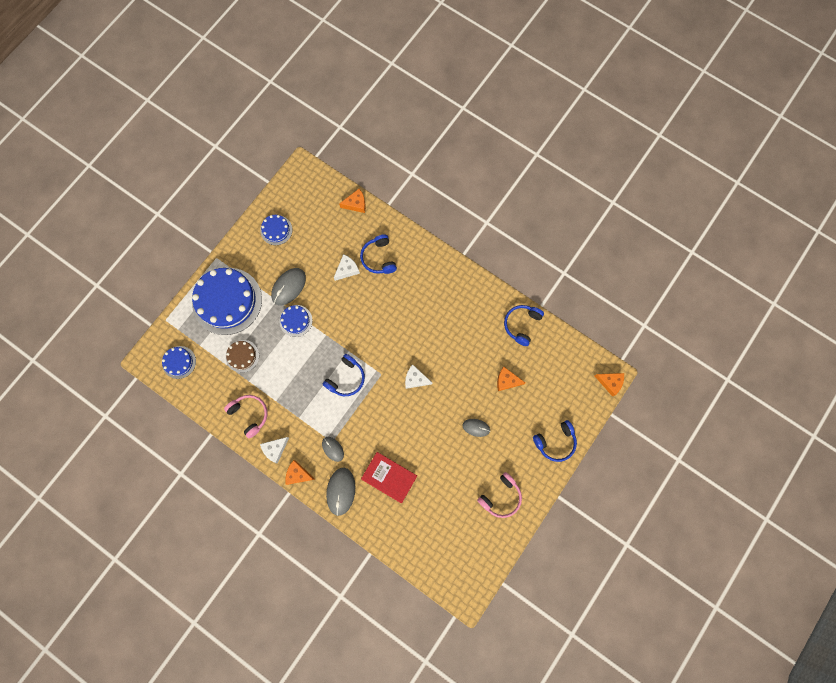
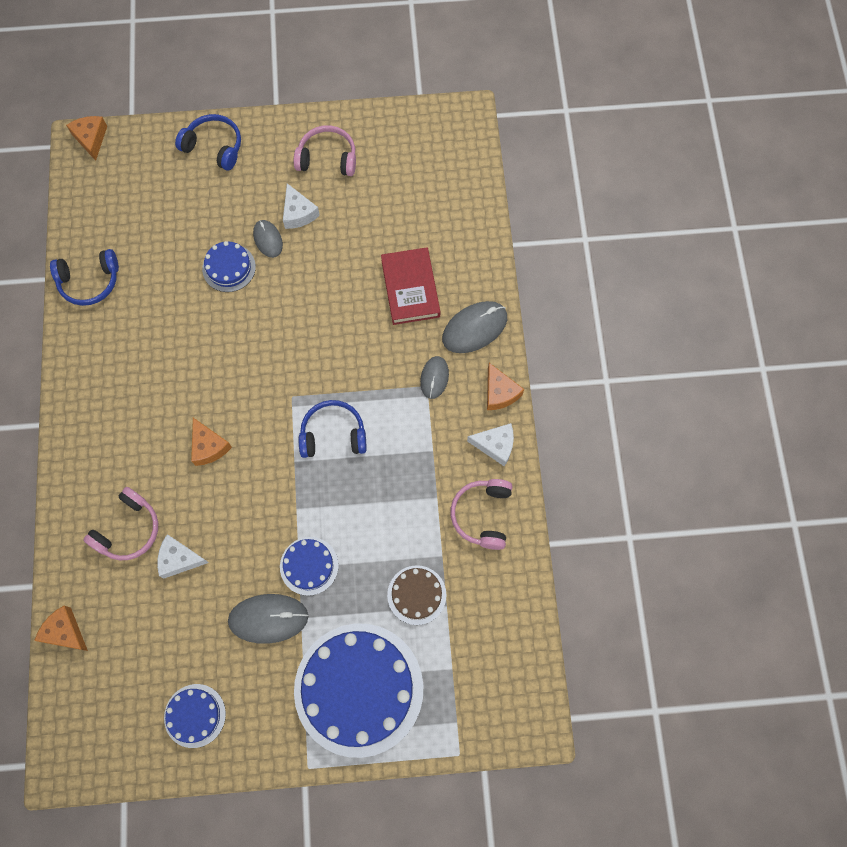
camera: 130 degrees left, 5 degrees down
(179, 362) = (498, 675): blue cake -> blue cake (229, 268)
(379, 258) = (128, 530): blue headphones -> pink headphones
(415, 379) = (264, 351): white cheese -> white cheese (298, 213)
(507, 381) = (179, 247): orange cheese -> orange cheese (208, 446)

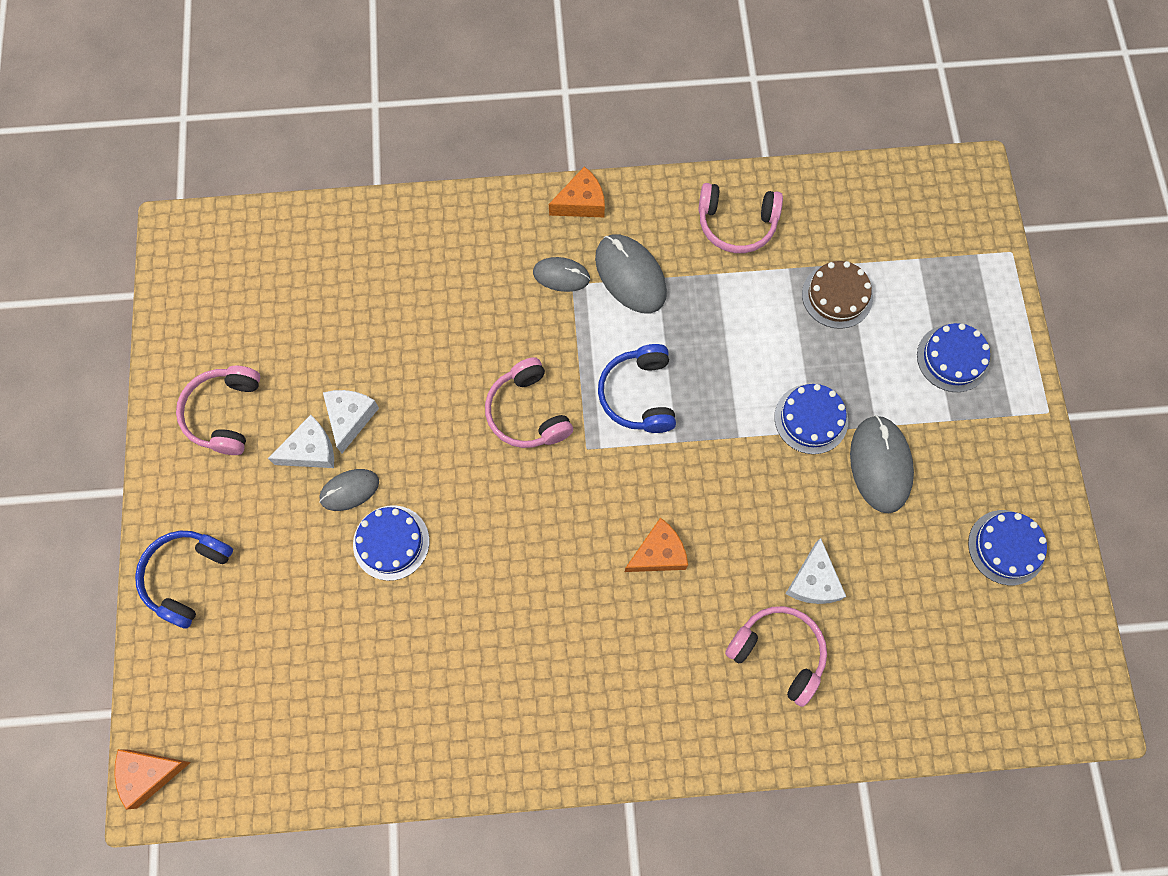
camera: 90 degrees left, 0 degrees up
(65, 632) = (921, 726): orange cheese -> none
(89, 282) = (403, 749): blue headphones -> none
(321, 355) = (527, 412): none -> pink headphones
(358, 689) = (953, 358): blue cake -> blue cake, size x0.47
(410, 288) = (435, 304): red book -> none
(474, 328) = (494, 229): grey mouse -> grey mouse (630, 275)
(495, 445) = (649, 208): white cheese -> white cheese (350, 418)

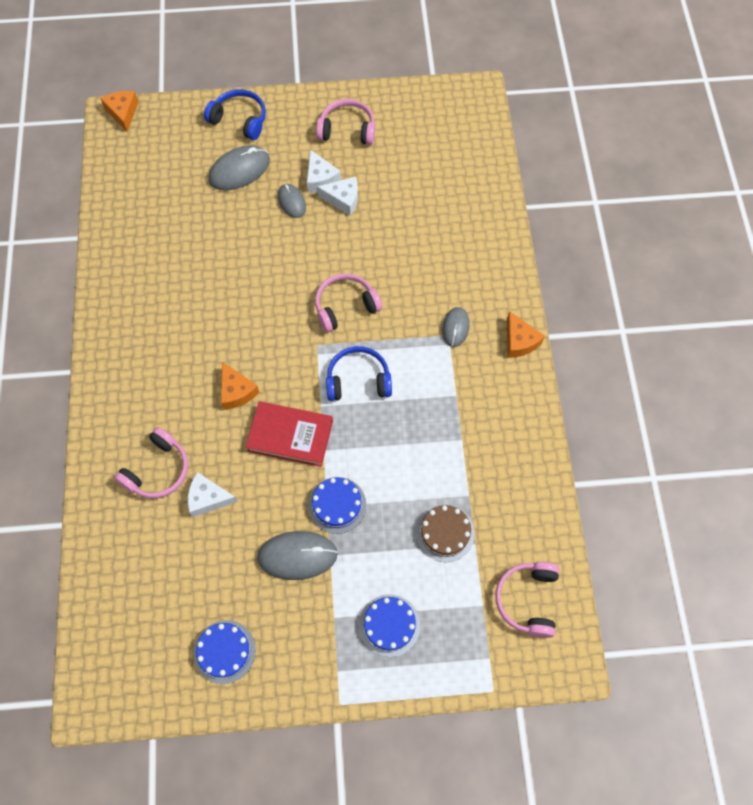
camera: 90 degrees right, 5 degrees down
(391, 542) = (254, 227): blue cake -> none
(630, 275) = (457, 376): grey mouse -> grey mouse (239, 170)
(720, 479) = (290, 436): none -> red book
(736, 224) = (507, 456): pink headphones -> pink headphones (528, 600)

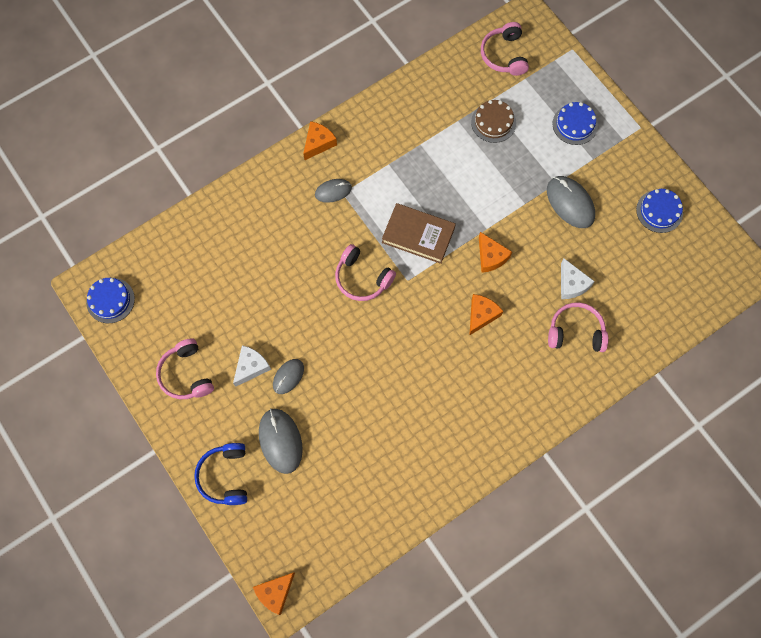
camera: 120 degrees left, 5 degrees up
(239, 170) = (280, 441): grey mouse -> grey mouse turned 45 degrees clockwise
(290, 436) = (490, 257): red book -> orange cheese
(337, 505) = (519, 198): blue cake -> blue cake (110, 300)
(343, 199) = (262, 336): white cheese -> none
(358, 380) = (418, 235): blue headphones -> brown book
(528, 600) = (504, 55): pink headphones -> pink headphones turned 105 degrees clockwise

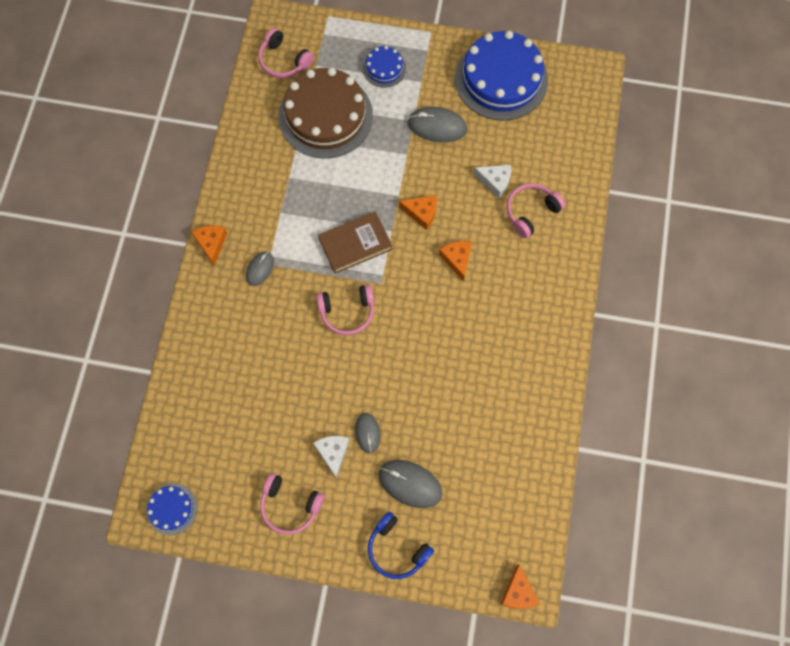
camera: 45 degrees left, 0 degrees up
(493, 122) = (325, 116): brown cake -> brown cake, size x2.12
(659, 211) = (501, 79): blue cake -> blue cake, size x2.12

